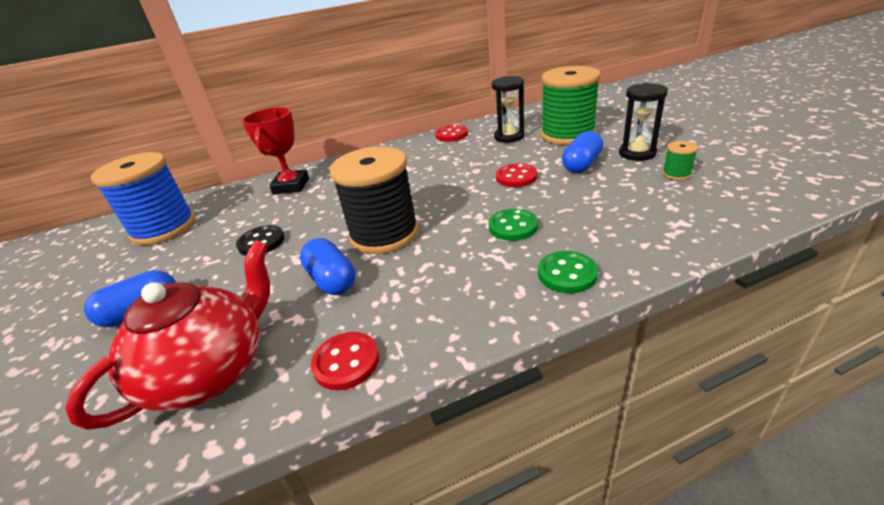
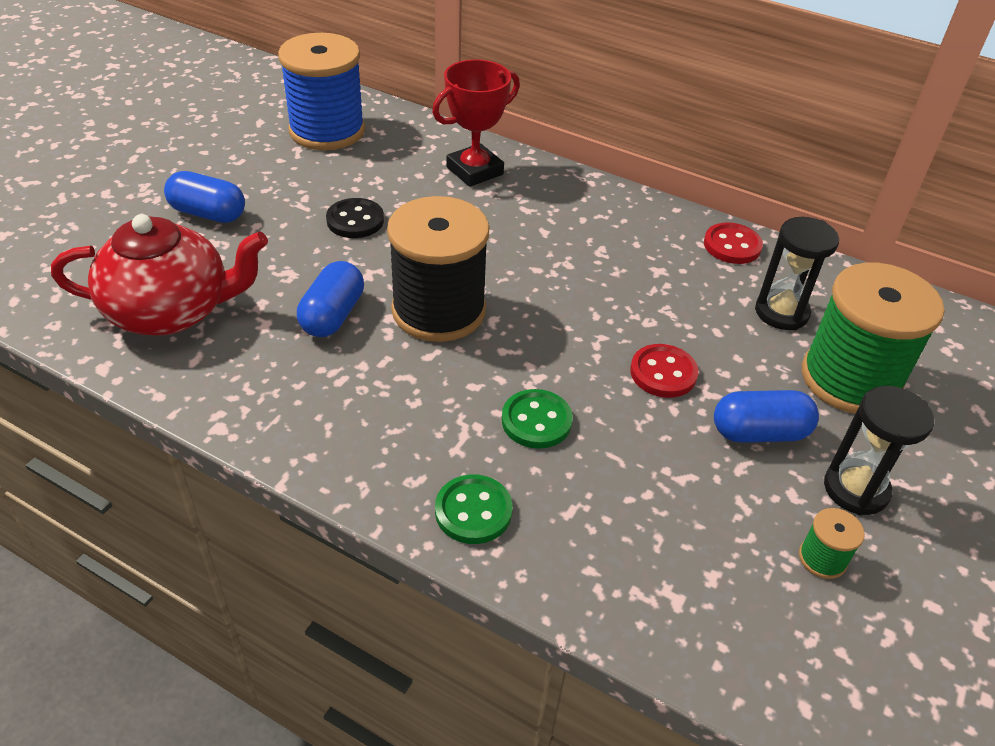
camera: 45 degrees right, 10 degrees up
(346, 362) = (232, 394): red button -> none

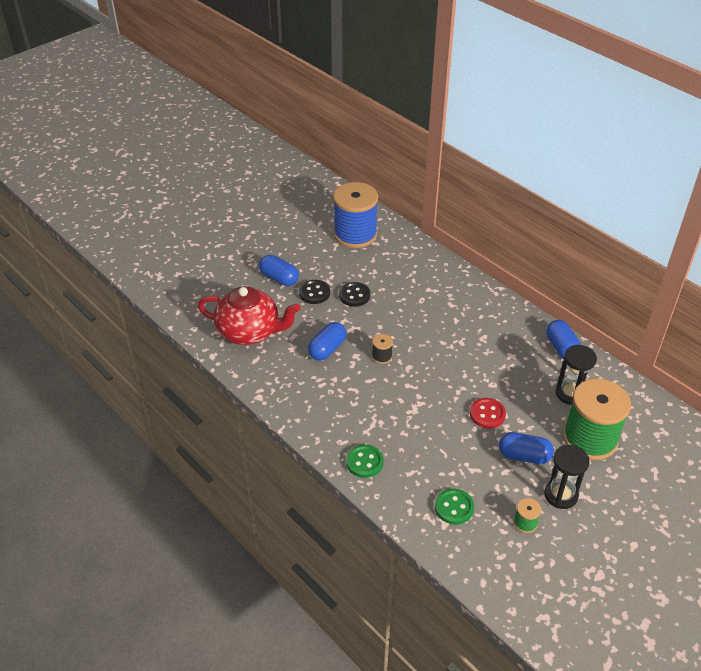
camera: 20 degrees right, 0 degrees up
(281, 227) = (314, 293): none -> black button
(438, 310) = (382, 356): black spool -> black spool, size x0.41
(474, 171) = (430, 274): red trophy -> none
(536, 421) = (411, 425): green button -> green button (454, 507)
(732, 245) = (561, 348): red button -> blue capsule

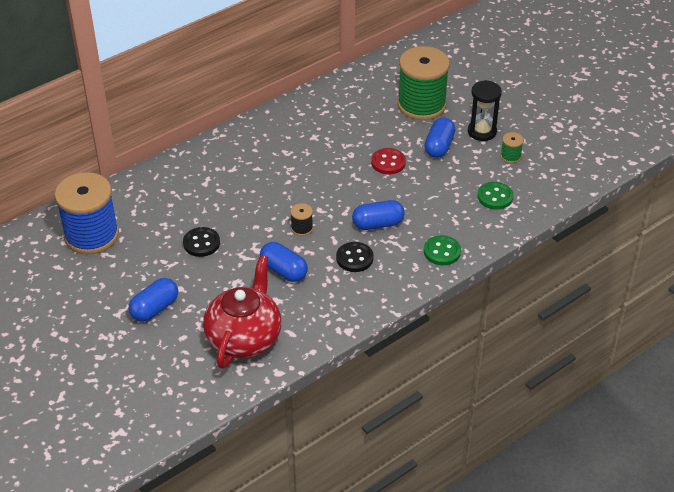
camera: 85 degrees left, 0 degrees up
(314, 293) = (189, 277): black button -> black button (354, 258)
(561, 348) = (309, 103): blue capsule -> blue capsule (378, 224)
(570, 393) = (368, 107): black hourglass -> none

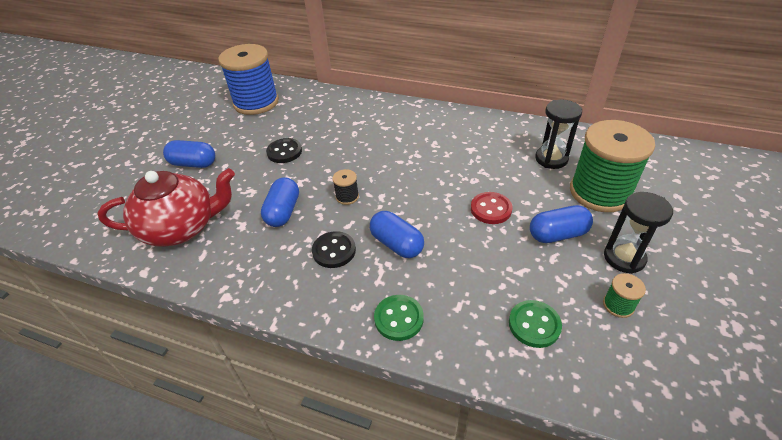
camera: 60 degrees right, 0 degrees up
(367, 105) = (551, 159): none -> black hourglass

